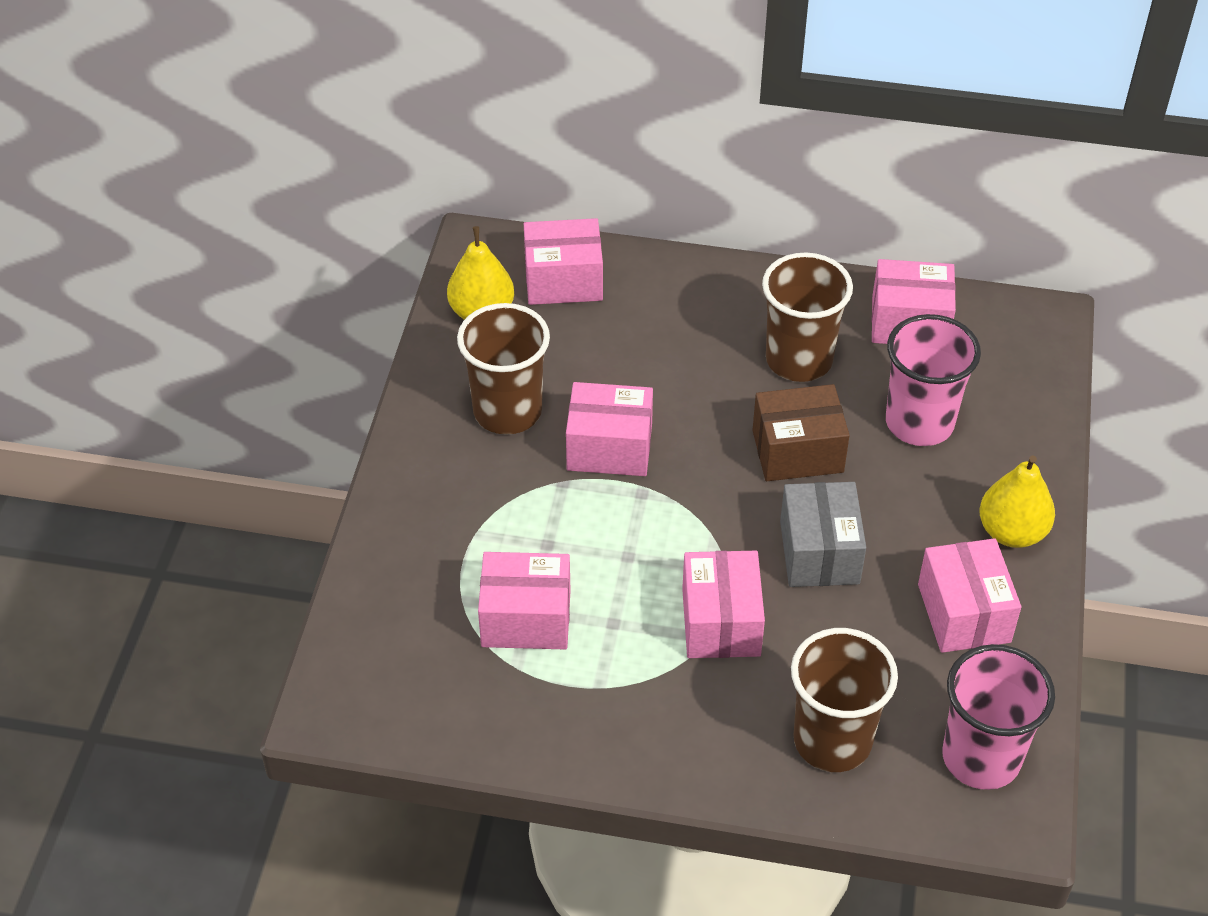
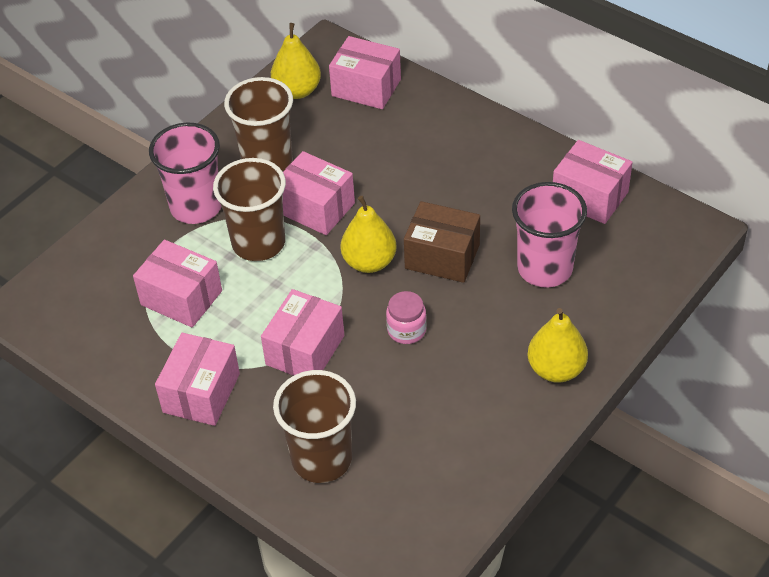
camera: 30 degrees right, 0 degrees up
(719, 489) = (369, 262): none -> yellow pear
(799, 360) = (489, 195): brown cup -> brown cup (258, 243)
(819, 552) = (406, 330): grey box -> pink jar
(963, 613) = (478, 411): pink box -> pink box (201, 393)
(981, 757) = (416, 514): pink cup -> pink cup (196, 207)

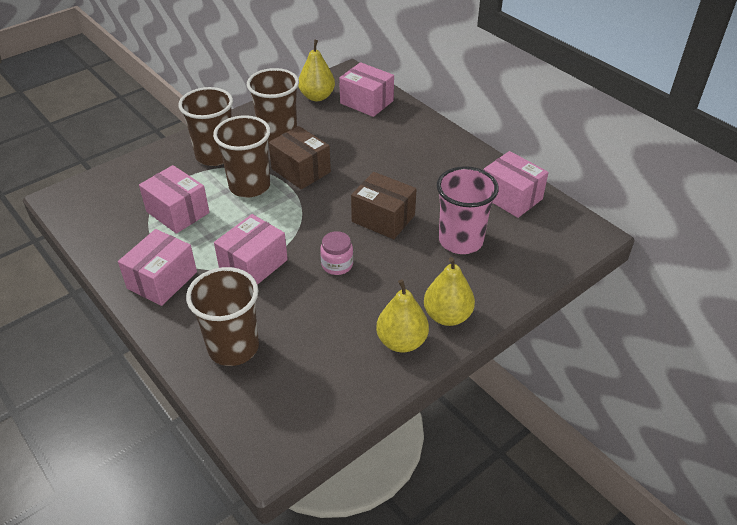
camera: 10 degrees right, 5 degrees down
(196, 207) = (215, 155): pink cup -> brown cup
(316, 208) = (301, 170): pink box -> brown box
(369, 262) = (326, 212): yellow pear -> yellow pear (401, 341)

